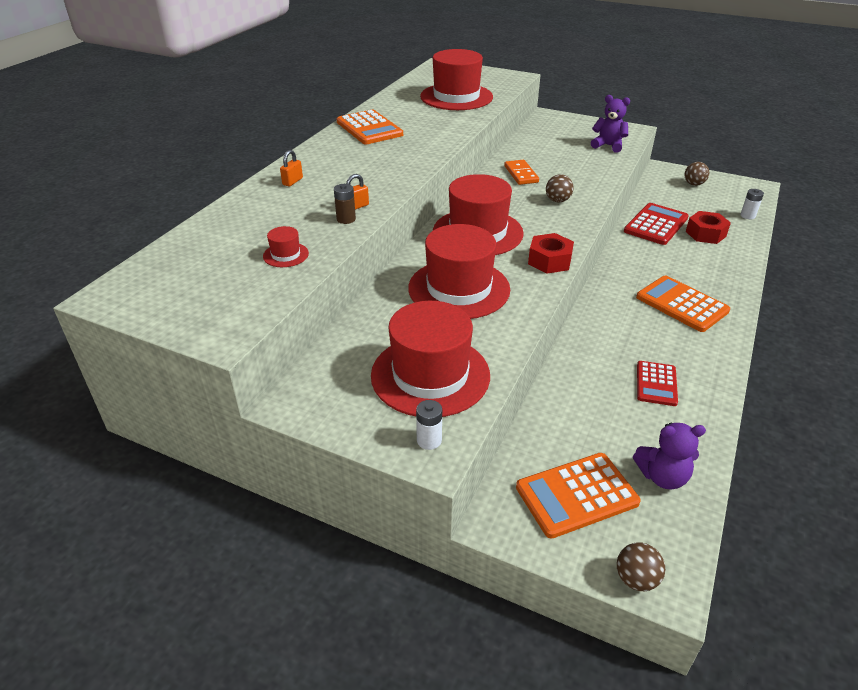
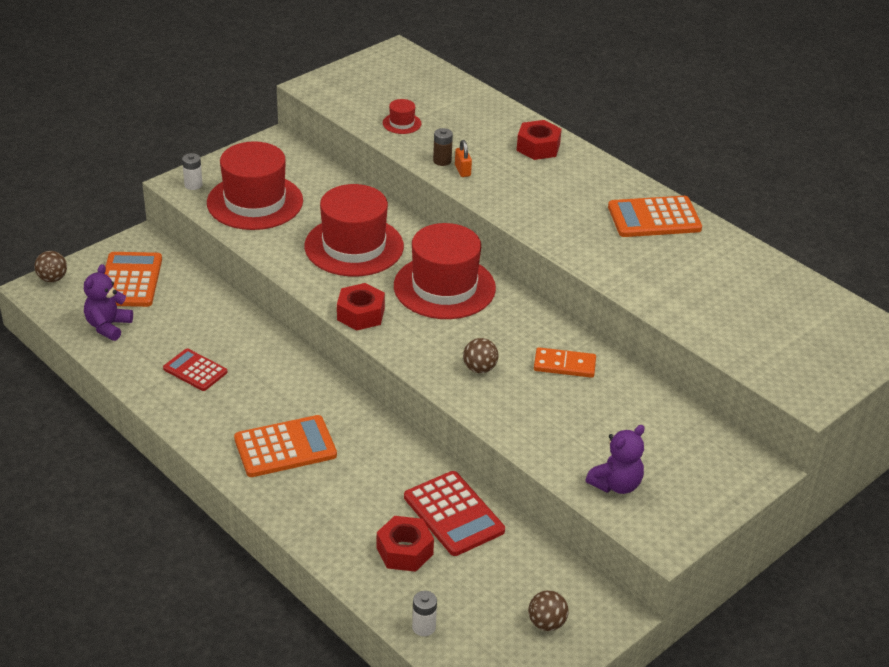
camera: 110 degrees right, 0 degrees up
(292, 181) = (538, 147): orange padlock -> red nut
(456, 97) = (737, 312): red hat -> none

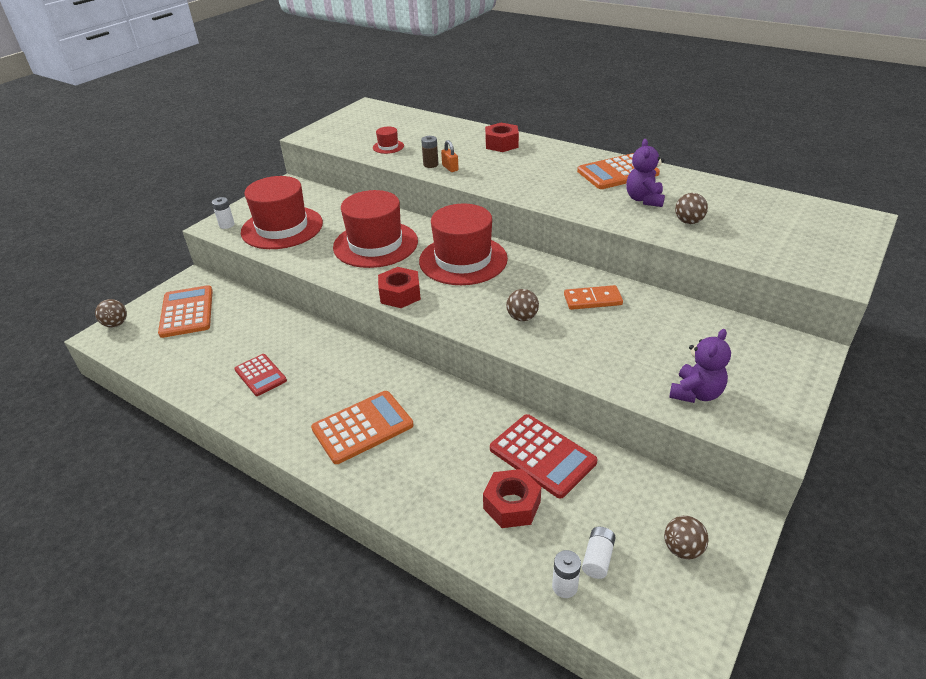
camera: 10 degrees left, 0 degrees up
(108, 326) = (172, 353): purple teddy bear -> purple teddy bear (644, 199)
(195, 370) = (260, 375): red calculator -> red calculator turned 150 degrees counterclockwise
(464, 612) = (597, 558): none -> white battery
(695, 300) = (688, 222): none -> brown ball

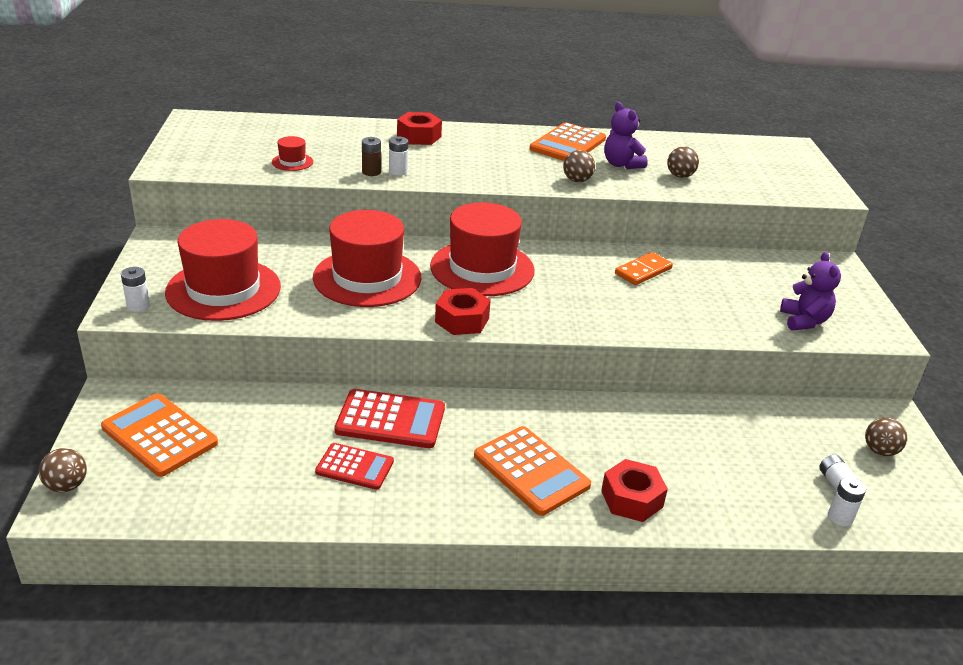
camera: 40 degrees left, 5 degrees down
(362, 427) = (531, 471): orange calculator -> orange calculator turned 120 degrees clockwise
(450, 168) = (398, 171): orange padlock -> white battery
(512, 505) = (735, 477): red nut -> red nut (632, 499)
(522, 317) = (604, 305): brown ball -> brown ball (577, 180)
(542, 455) = (712, 427): red calculator -> red calculator (390, 420)

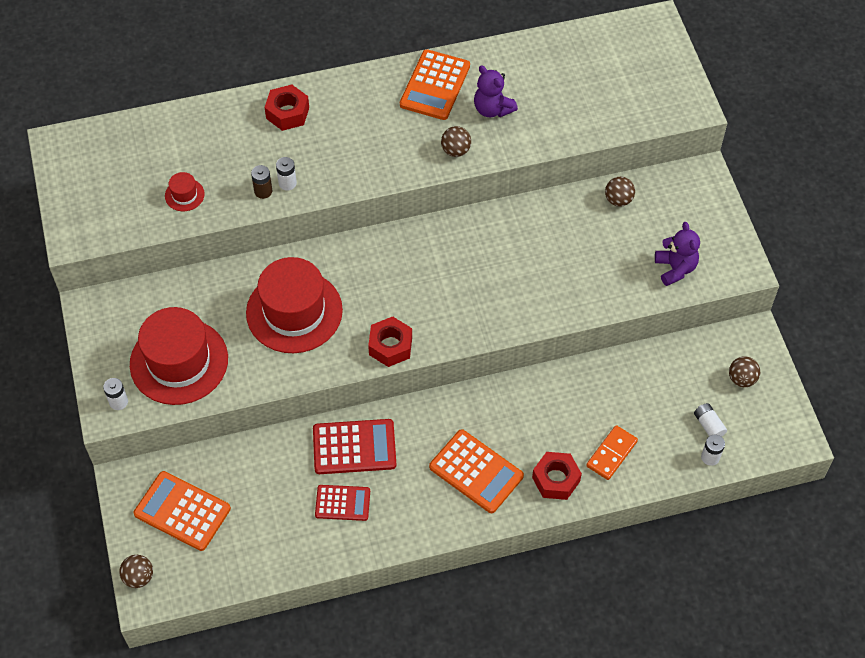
camera: 10 degrees left, 25 degrees up
(482, 268) = (389, 270): red hat -> none
(643, 271) = (531, 235): orange domino -> orange domino (611, 453)
(680, 176) = (550, 114): brown ball -> brown ball (618, 200)

